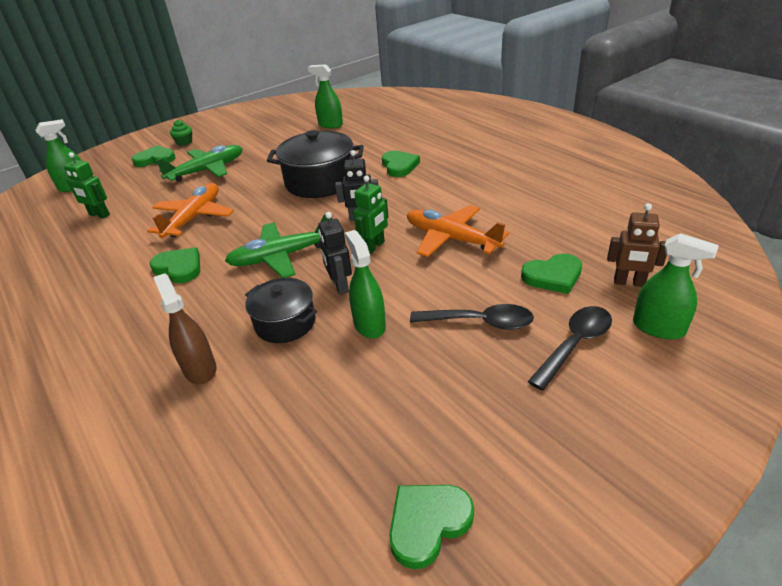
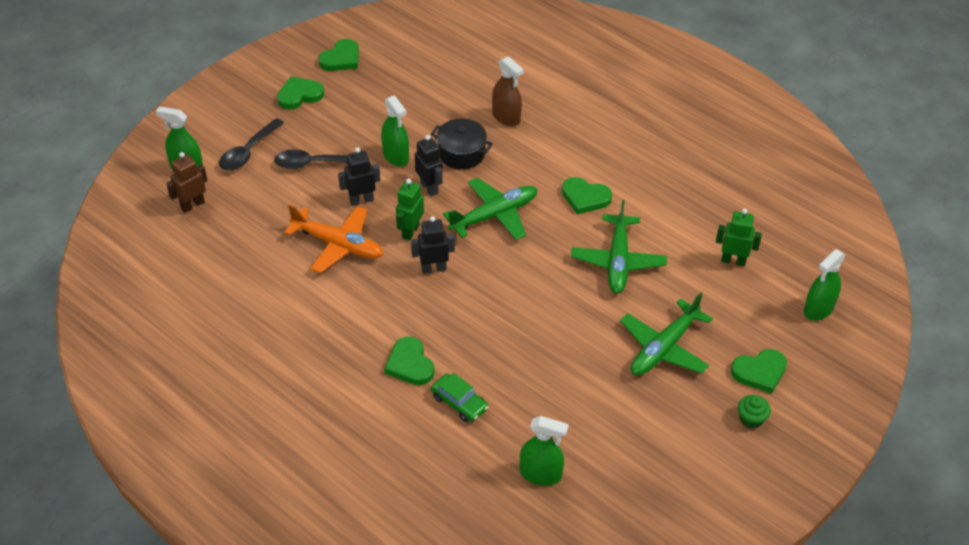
camera: 165 degrees right, 10 degrees up
(194, 218) = (618, 261): orange plane -> green plane
(320, 182) = (501, 329): black pot -> none
(369, 149) = (459, 402): none -> green car
(421, 277) = (361, 200): none -> black robot
(553, 276) = (251, 208): green heart -> green heart (299, 95)
(629, 282) = (192, 205): brown robot -> brown robot turned 45 degrees counterclockwise

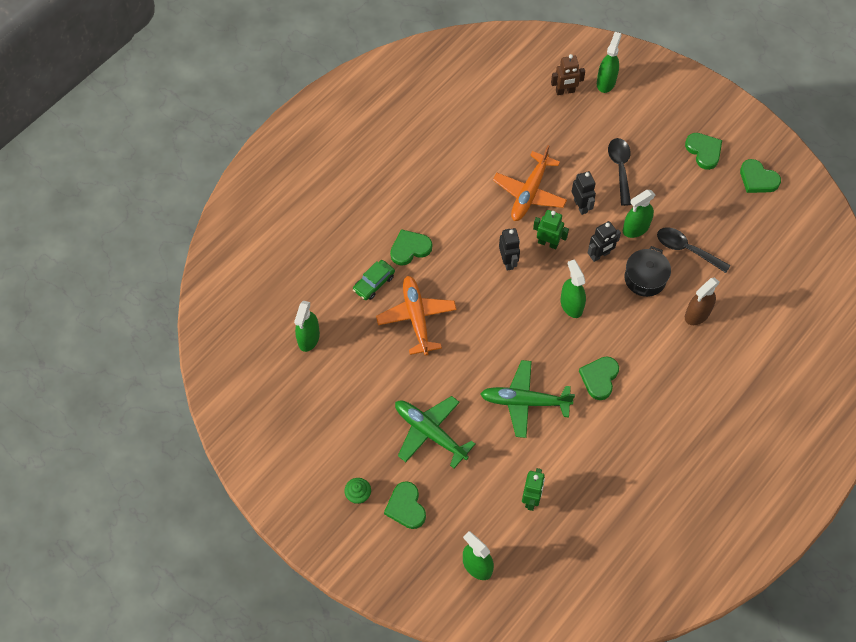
camera: 90 degrees right, 15 degrees up
(192, 205) = (565, 91): brown robot -> brown robot turned 120 degrees clockwise
(248, 152) = (629, 121): black spoon -> black spoon (687, 249)
(494, 215) = (571, 305): green plane -> green spray bottle
(511, 358) = (416, 318): none -> orange plane

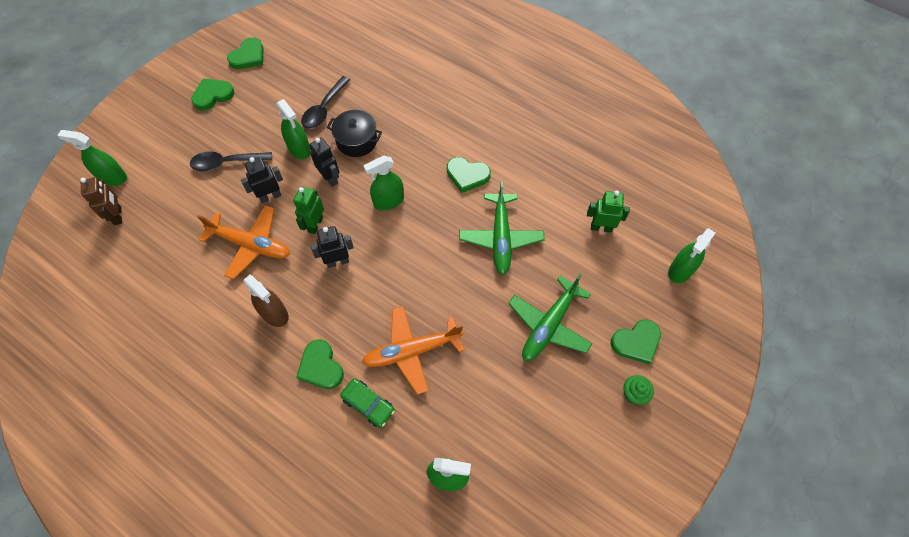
camera: 95 degrees left, 0 degrees up
(697, 314) = (393, 101): brown spray bottle -> brown spray bottle (274, 313)

